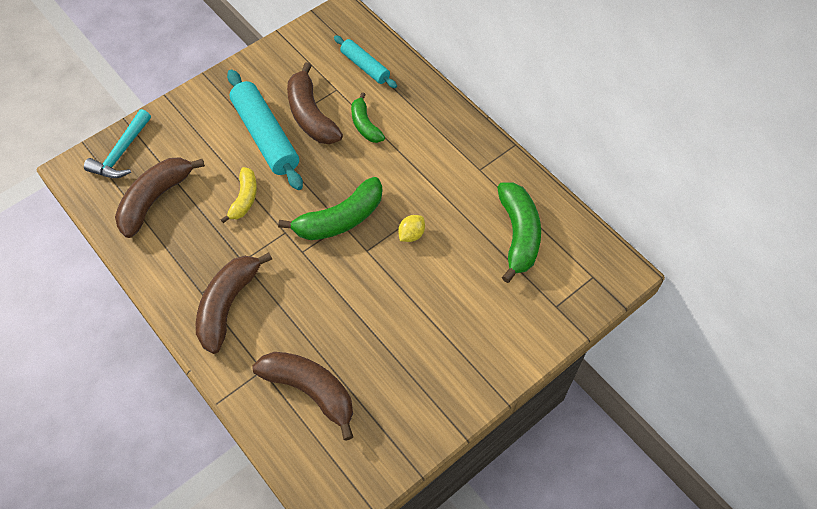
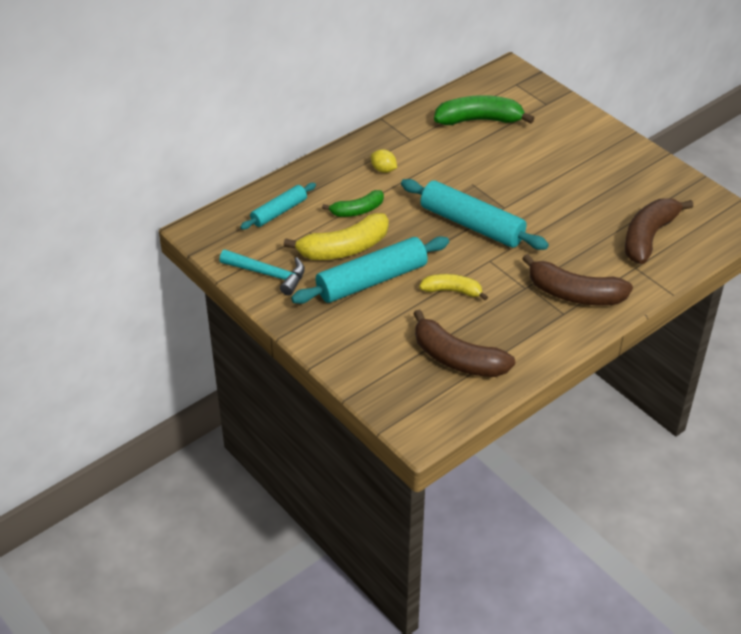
camera: 90 degrees left, 15 degrees down
(121, 153) = (395, 394): turquoise hammer -> turquoise hammer (268, 274)
(311, 115) = (344, 248): brown banana -> yellow banana
(340, 219) = (471, 224): green banana -> turquoise rolling pin
(411, 234) = (484, 180): yellow lemon -> yellow lemon (383, 170)

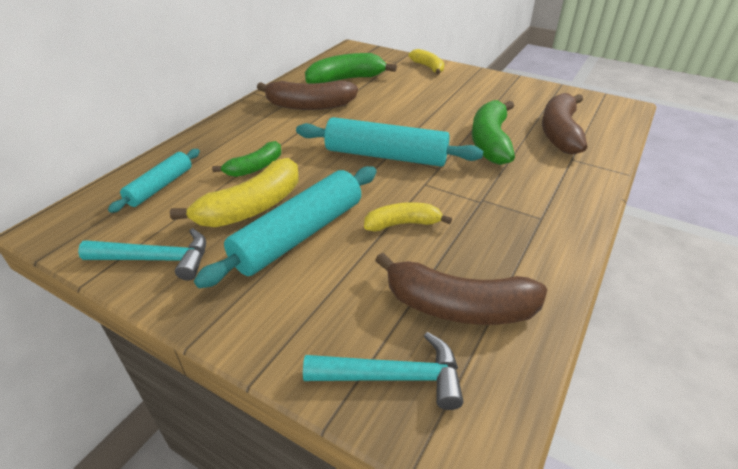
camera: 20 degrees left, 5 degrees down
(383, 170) = (271, 128): yellow lemon -> none
(394, 386) = (393, 377): none -> turquoise hammer
(574, 294) = (535, 196): brown banana -> brown banana (309, 105)
(575, 231) = (490, 141): none -> green banana
(576, 120) = (428, 67): none -> yellow banana

